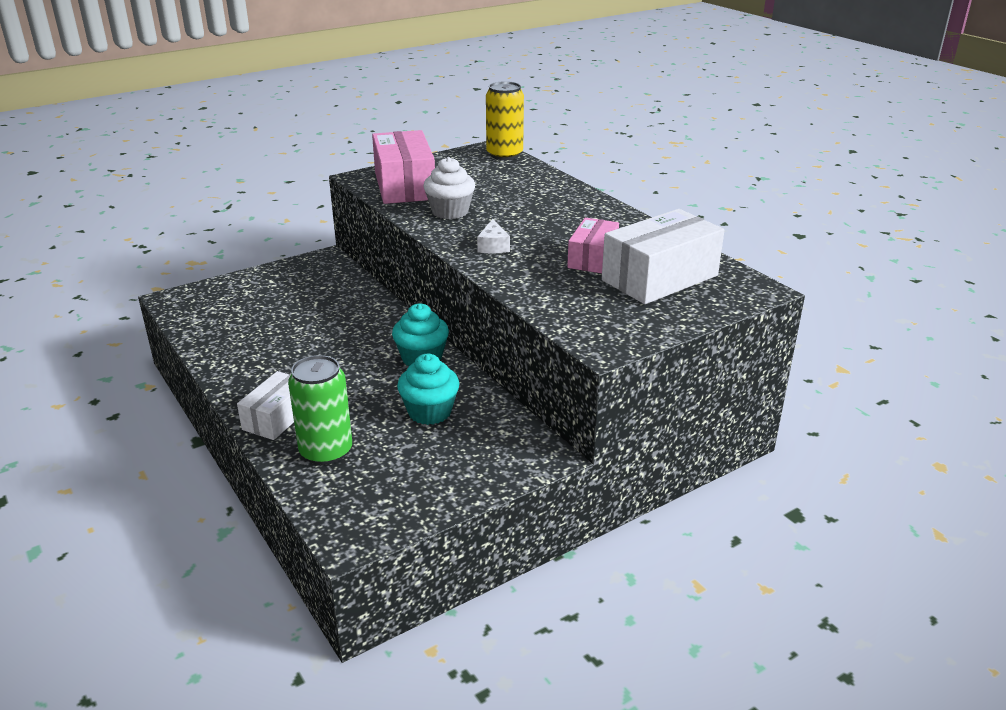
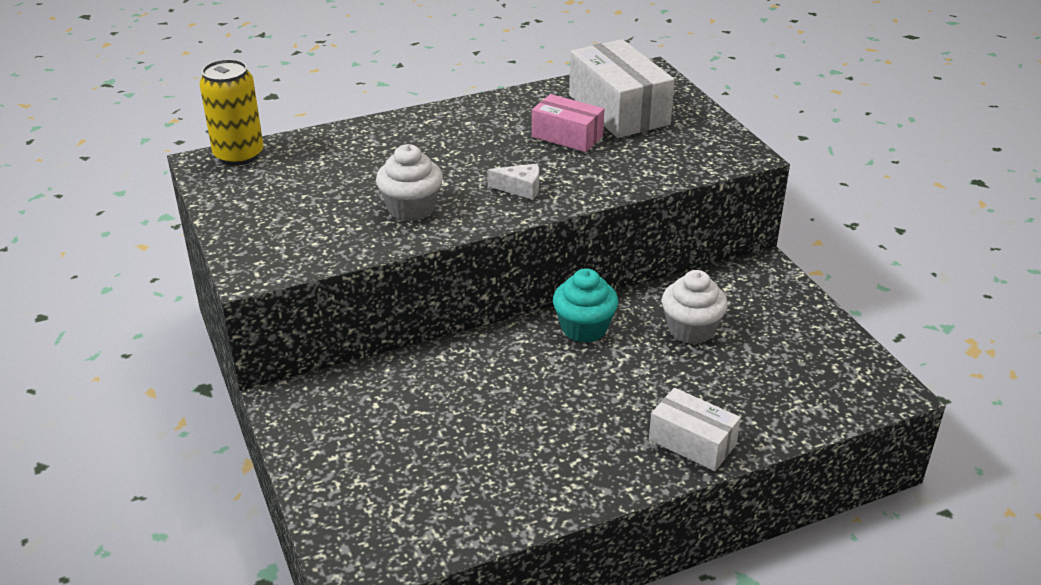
camera: 80 degrees left, 5 degrees up
(326, 451) = (758, 404): green can -> none
(404, 186) = (306, 237): pink box -> none
(429, 412) = (691, 330): turquoise cupcake -> white cupcake

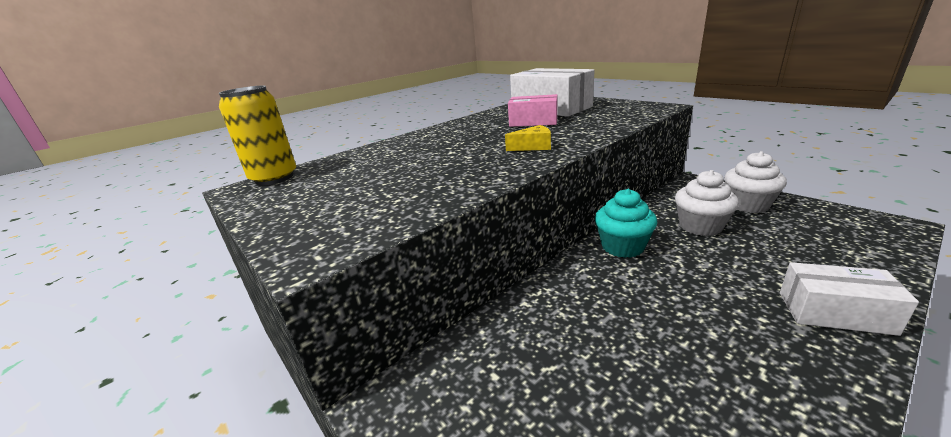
camera: 15 degrees left, 10 degrees down
(411, 209) = (454, 174): white cupcake -> white cupcake (747, 205)
(520, 188) = (533, 147): white cheese -> yellow cheese

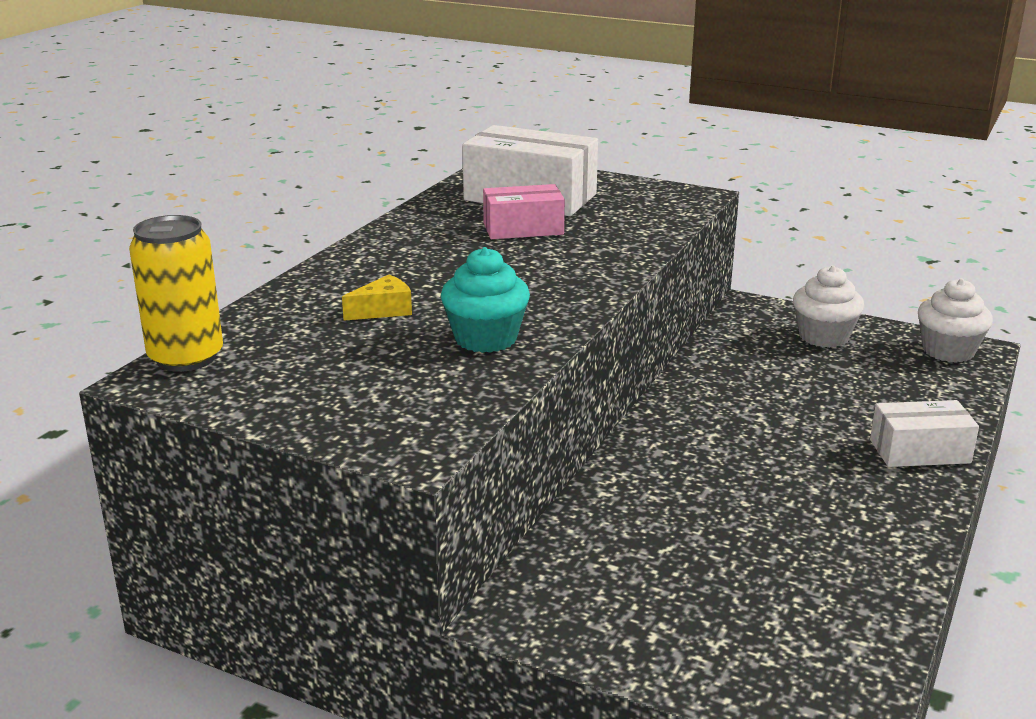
camera: 25 degrees left, 0 degrees up
(533, 147) = (560, 279): yellow cheese -> yellow cheese (383, 310)
(622, 247) = (690, 410): turquoise cupcake -> turquoise cupcake (485, 339)
(700, 226) = (775, 372): white cupcake -> white cupcake (948, 351)

